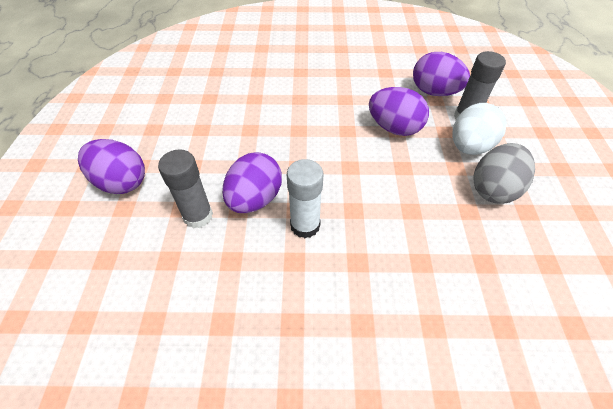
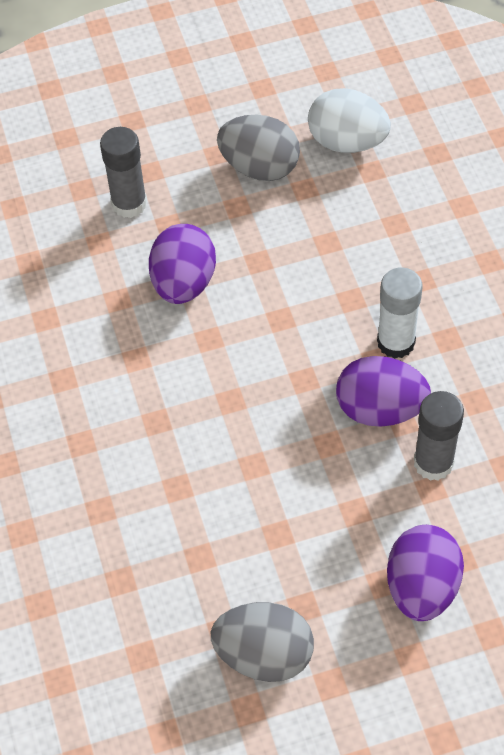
camera: 105 degrees left, 5 degrees up
(139, 108) = (264, 655): none -> grey egg
(434, 92) = (81, 246): purple egg -> none
(469, 146) = (191, 195): white egg -> white egg (347, 142)

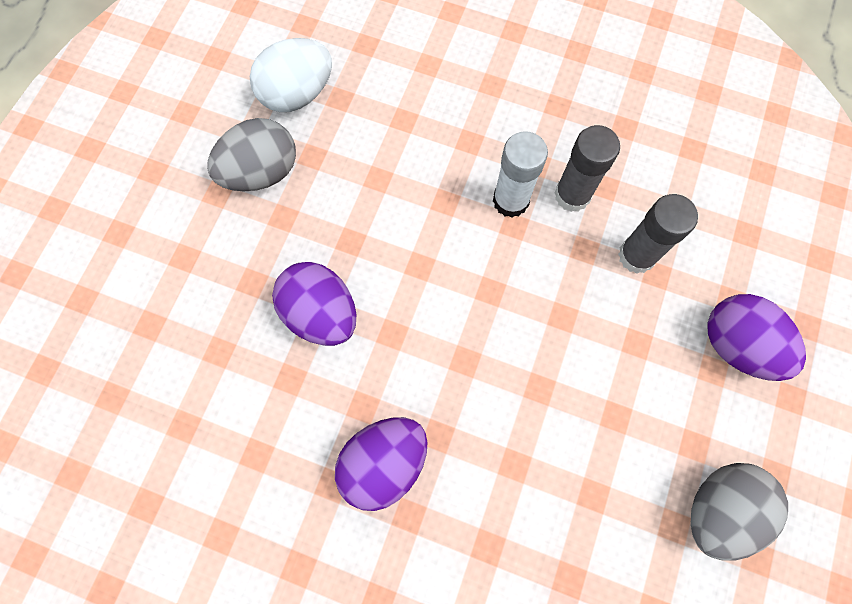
camera: 55 degrees left, 15 degrees up
(129, 204) = (201, 298): grey glue stick -> grey glue stick (572, 195)
(380, 409) = (561, 256): purple egg -> purple egg (384, 463)

